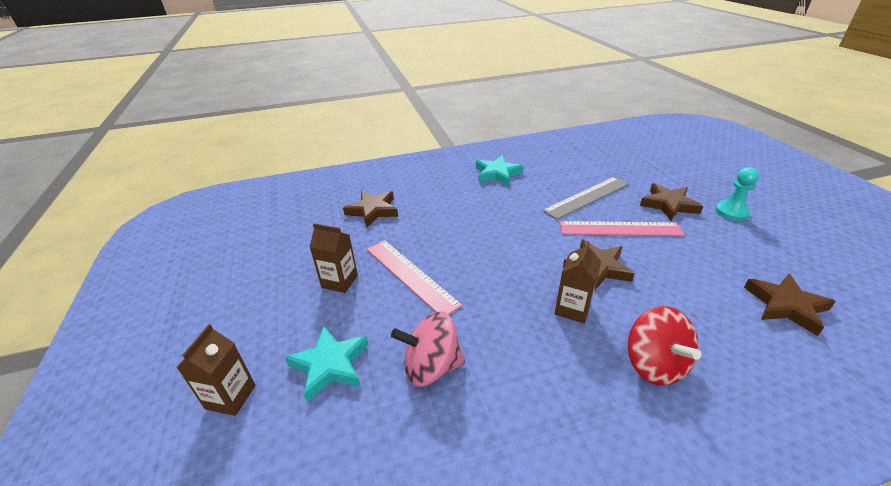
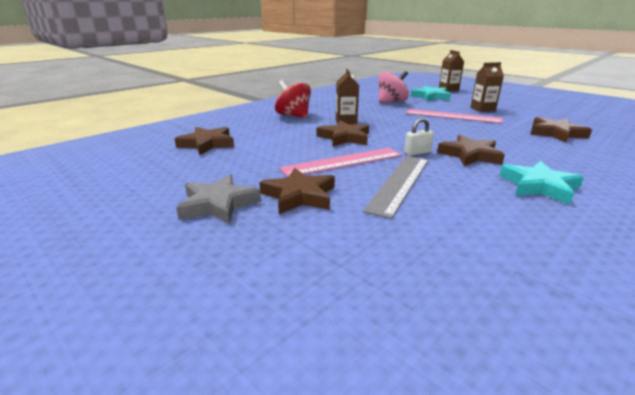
camera: 150 degrees right, 10 degrees down
(498, 207) = (470, 155): none -> brown star
(540, 222) = (417, 153): none -> white padlock
(731, 212) = (218, 204): turquoise pawn -> grey star

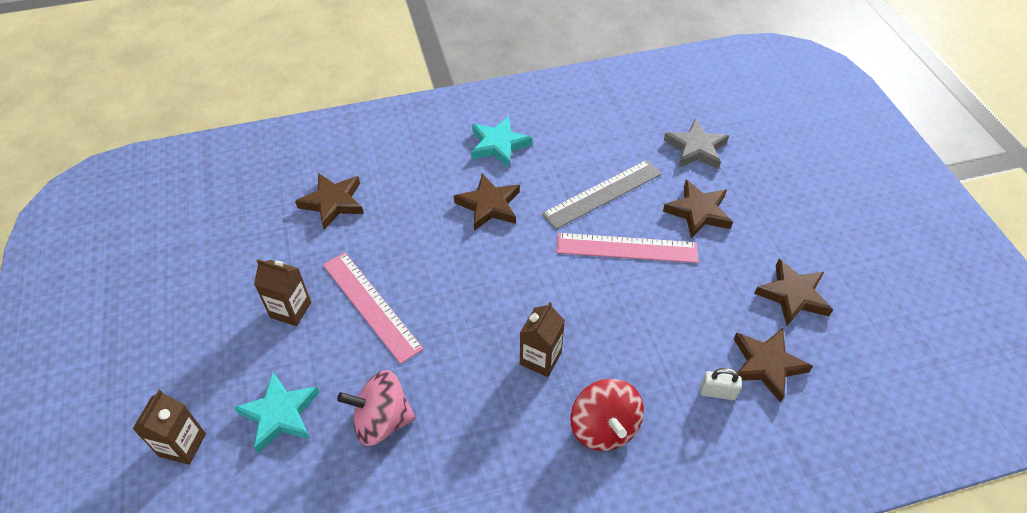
camera: 150 degrees left, 25 degrees up
(218, 204) = (769, 228): grey star -> grey star (696, 149)
(344, 138) = (583, 304): brown star -> brown star (793, 295)
(417, 153) = (535, 232): white padlock -> white padlock (717, 392)

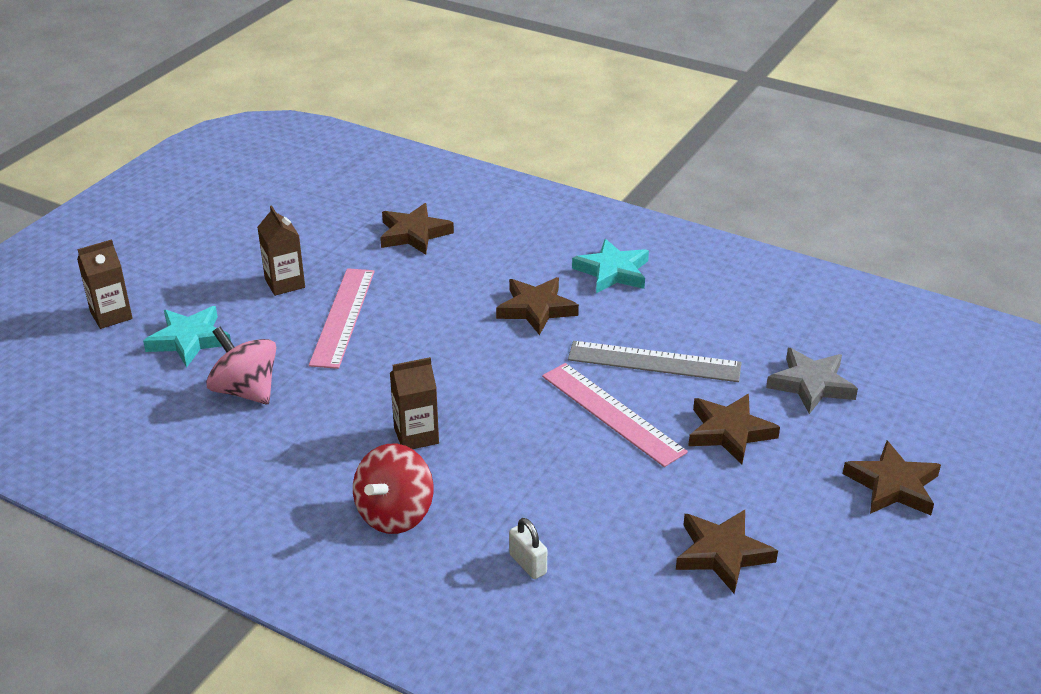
camera: 45 degrees right, 15 degrees down
(766, 365) = (606, 580): brown star -> brown star (892, 485)

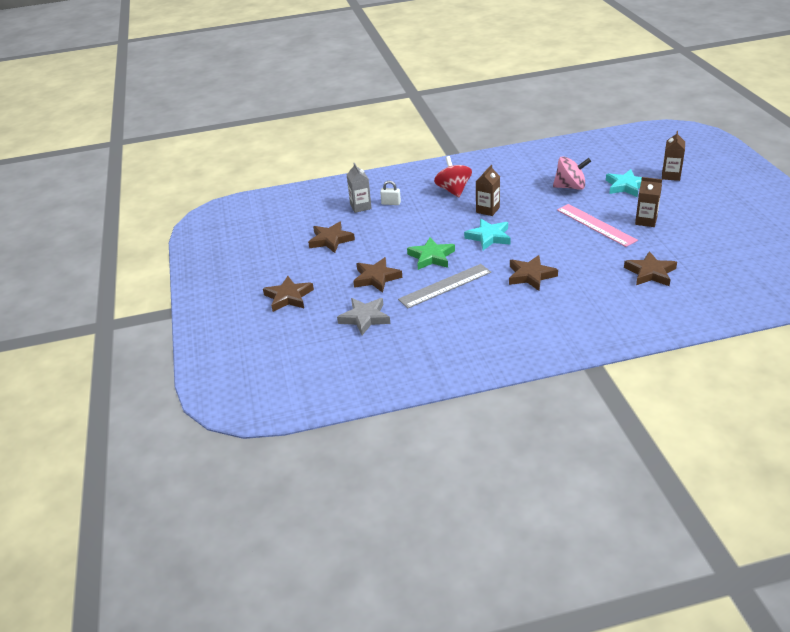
camera: 140 degrees right, 0 degrees up
(586, 597) = (360, 207): none -> grey carton
(612, 413) = (431, 257): pink ruler -> green star
(613, 272) = (530, 315): turquoise star -> turquoise star (489, 237)

